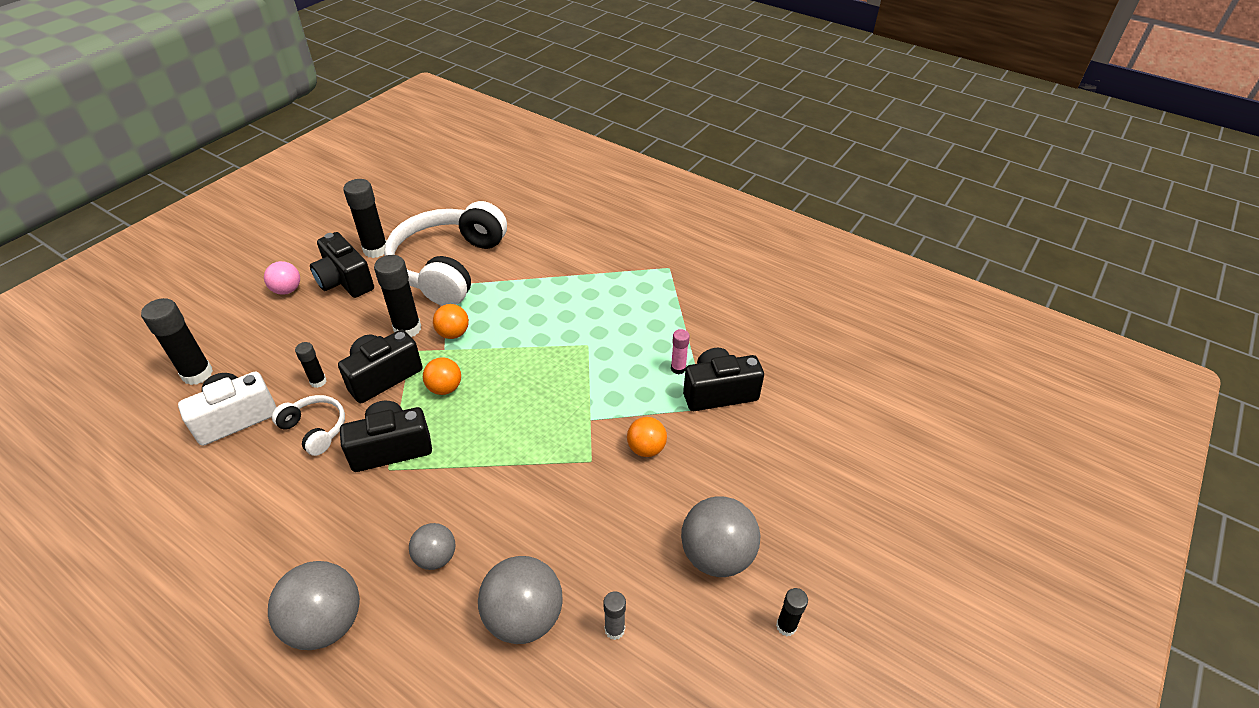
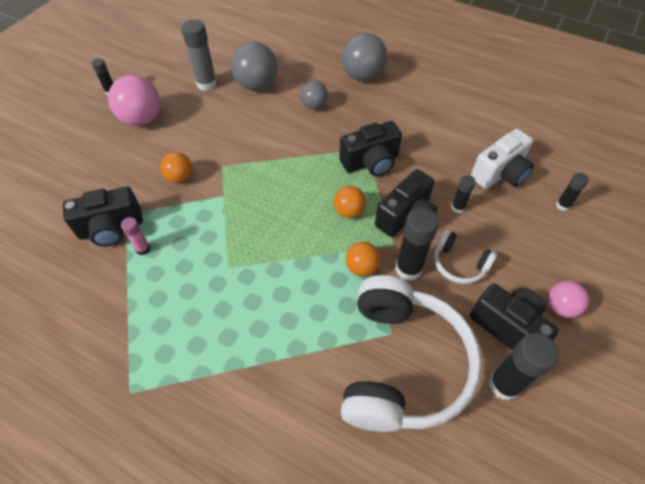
camera: 175 degrees right, 10 degrees up
(197, 374) = (562, 205): black glue stick -> black glue stick, size x0.55
(315, 429) = (434, 170): white headphones -> white headphones (459, 264)
(614, 629) = (206, 84): grey glue stick -> grey glue stick, size x1.83
(716, 555) = (142, 119): grey ball -> pink ball

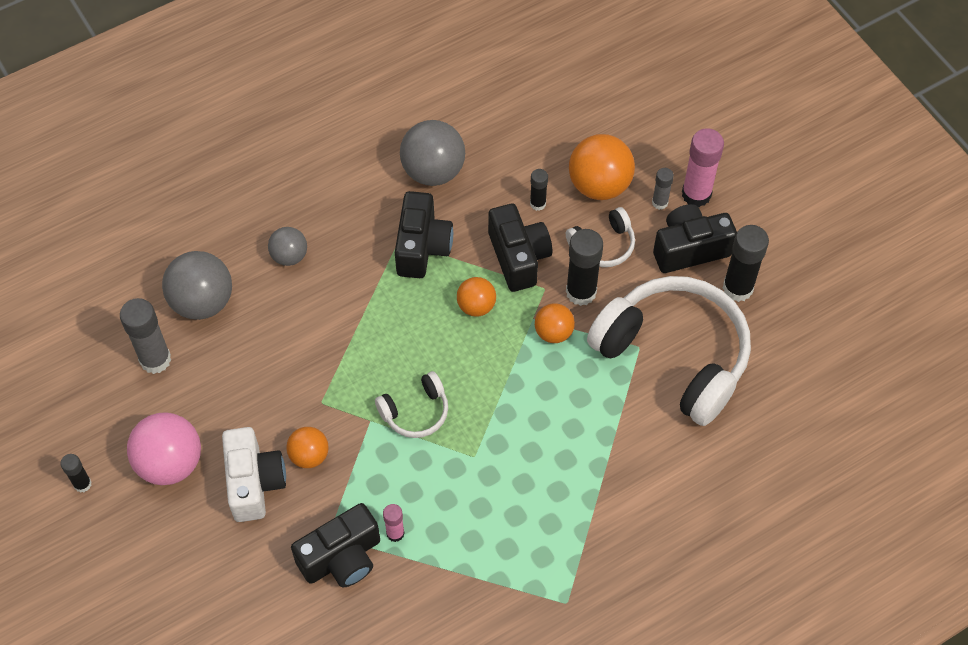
camera: 60 degrees left, 5 degrees up
(111, 228) = (342, 558): black camera -> black camera turned 45 degrees clockwise
(244, 216) = (415, 412): none -> white headphones
(362, 76) = (274, 176): grey ball -> grey ball (433, 171)
(500, 173) = (520, 137): white camera -> white camera (254, 482)
(506, 237) = (599, 185): none -> orange ball
(529, 284) = (660, 202): none -> grey glue stick
(560, 307) = (696, 194): pink ball -> pink glue stick
(562, 205) = (595, 112): black glue stick -> none

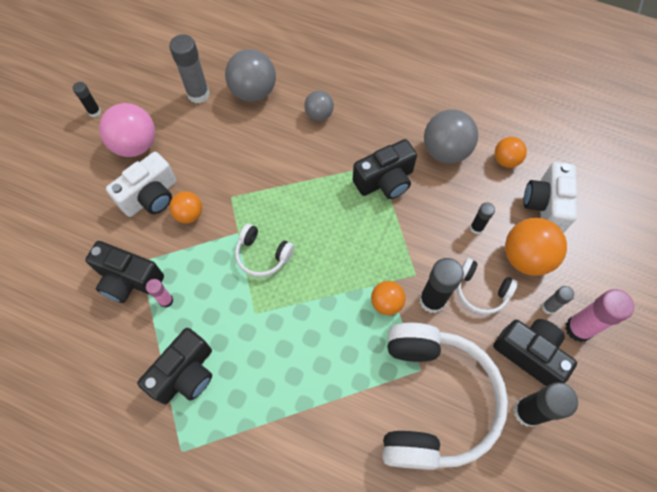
camera: 55 degrees right, 5 degrees up
(476, 306) = (368, 241): orange ball -> orange ball (506, 160)
(518, 257) = (425, 242): black camera -> black camera (185, 374)
(561, 130) = (545, 205): none -> white camera

